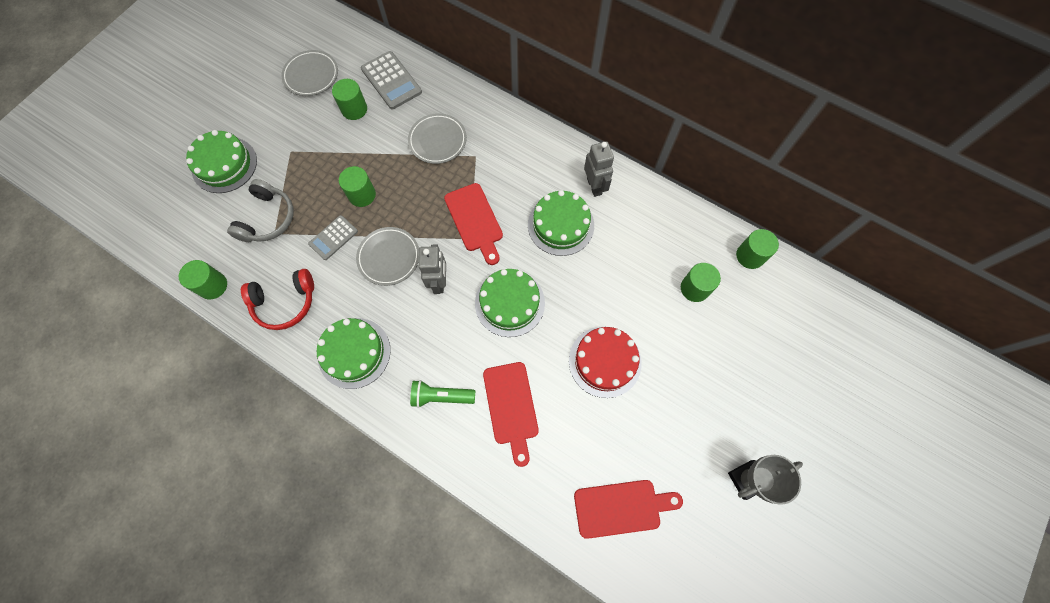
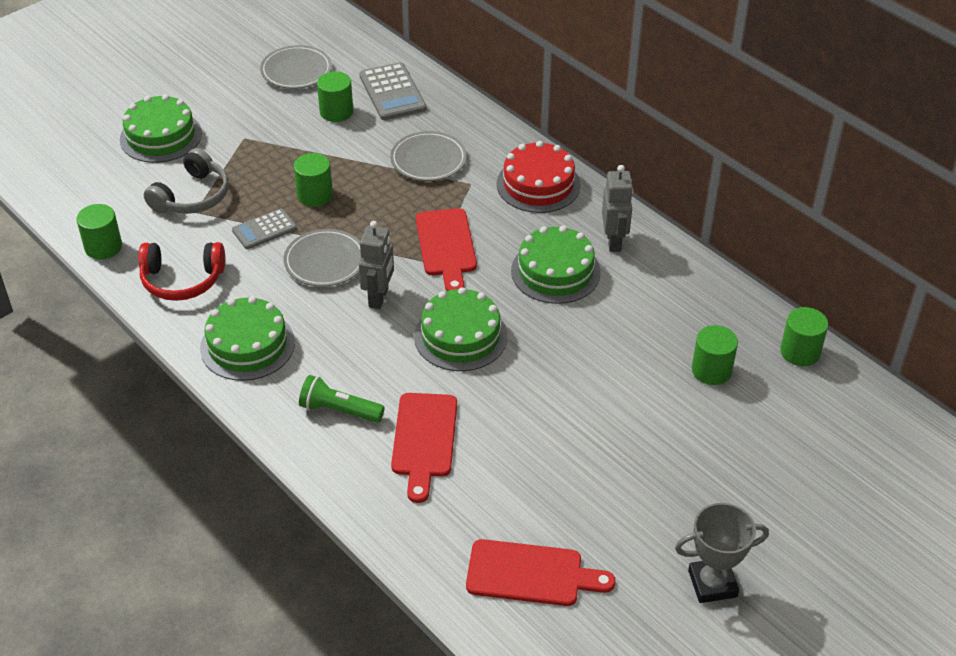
camera: 15 degrees right, 25 degrees down
(605, 361) = (563, 420): red cake -> red cake (538, 184)

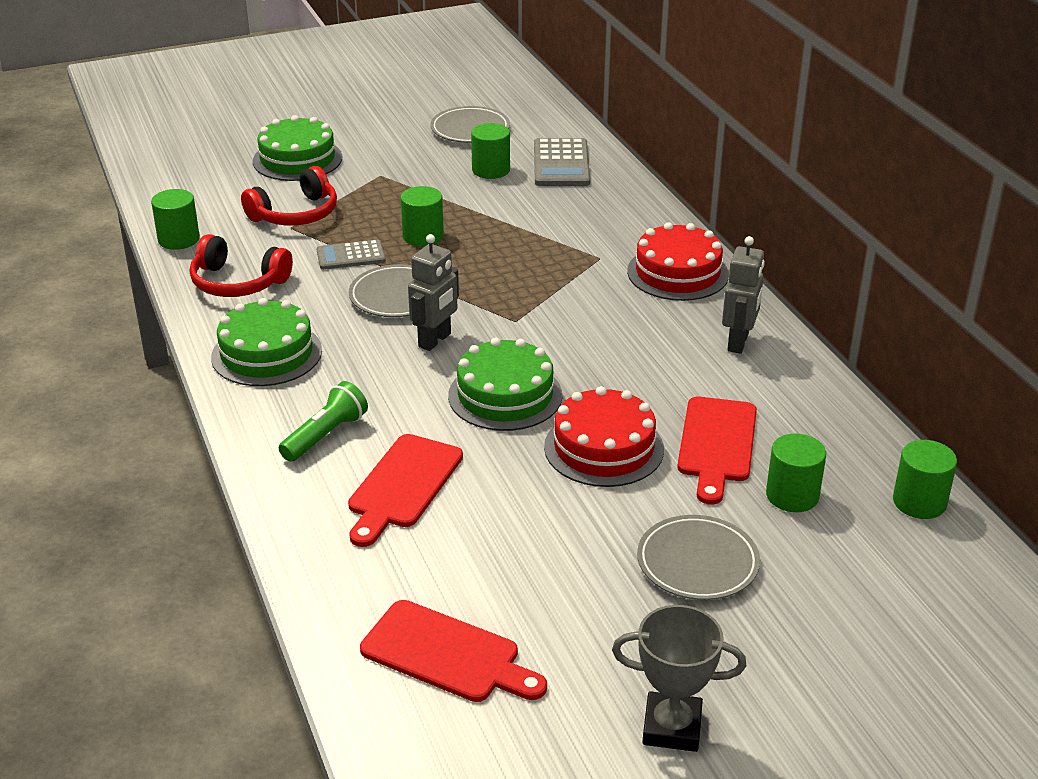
camera: 20 degrees right, 10 degrees down
(192, 196) = (295, 214): grey headphones -> red headphones
(339, 410) = (325, 435): green flashlight -> green flashlight turned 90 degrees clockwise
(428, 160) = (565, 228): grey plate -> grey plate (697, 563)
(446, 246) = (538, 309): red cutting board -> red cutting board (716, 444)
(555, 271) = (651, 357): green cake -> none
(558, 365) = (604, 448): none -> red cake

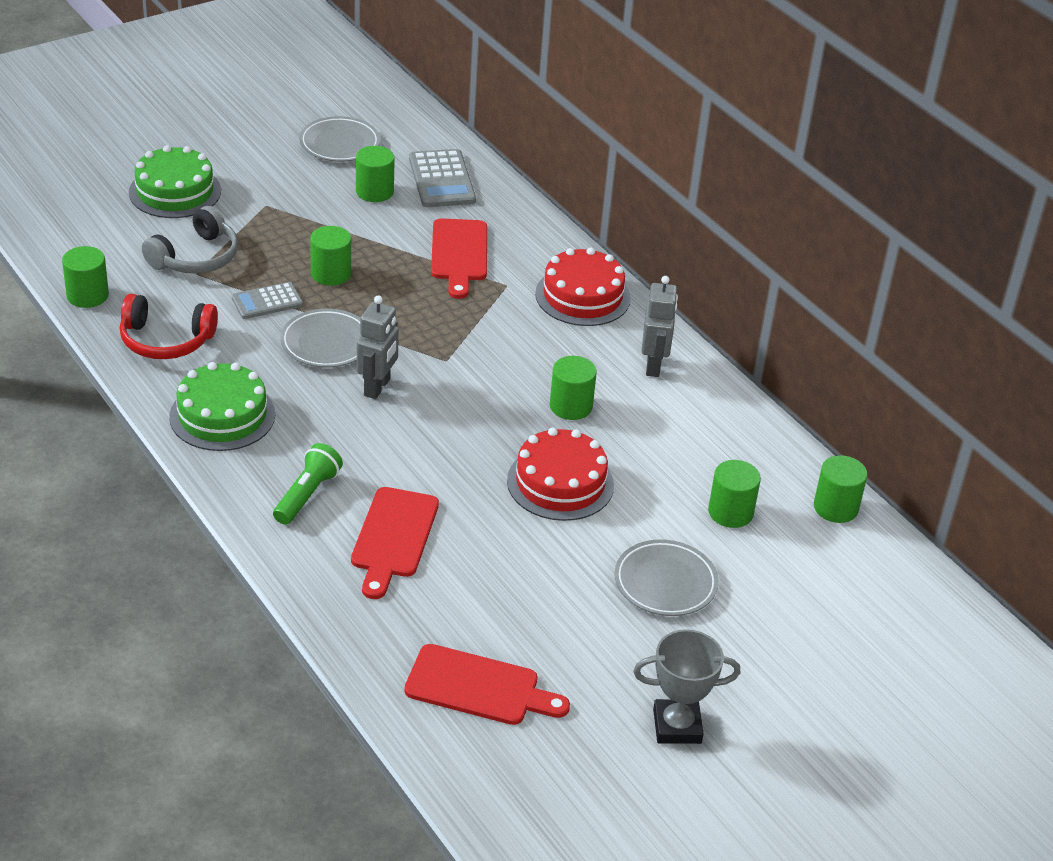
camera: 15 degrees left, 5 degrees up
(295, 214) = (196, 257): red headphones -> grey headphones
(505, 395) = (458, 439): green cake -> none
(636, 374) = (571, 406): none -> green cylinder
(716, 444) = (656, 470): red cutting board -> red cutting board (459, 254)

